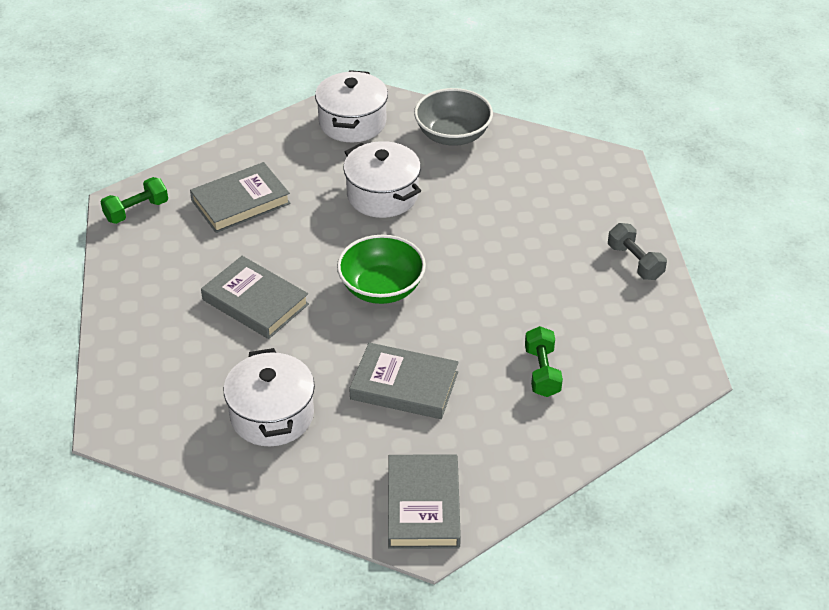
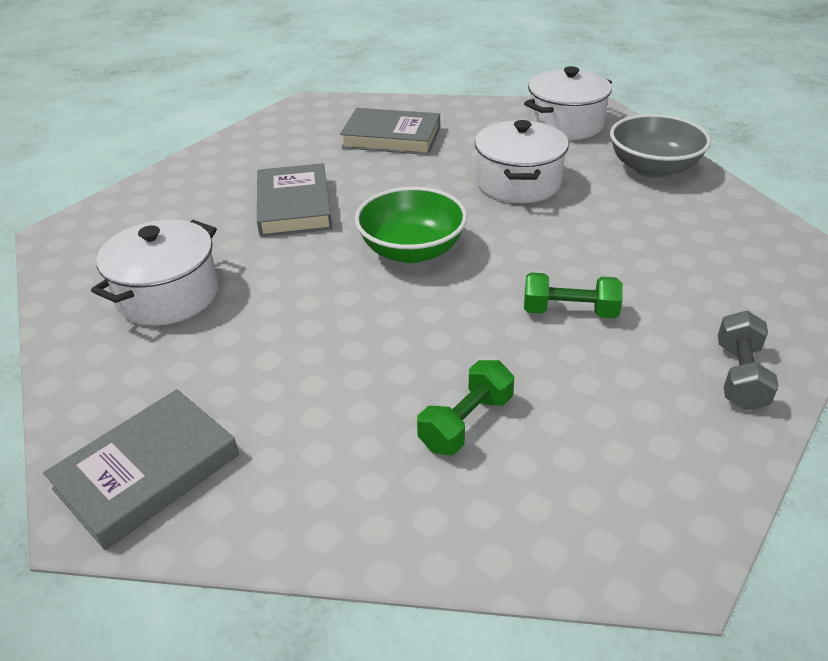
camera: 45 degrees right, 5 degrees down
(136, 211) = (310, 112): green dumbbell -> green dumbbell (569, 312)
(404, 386) = (307, 342): grey book -> none

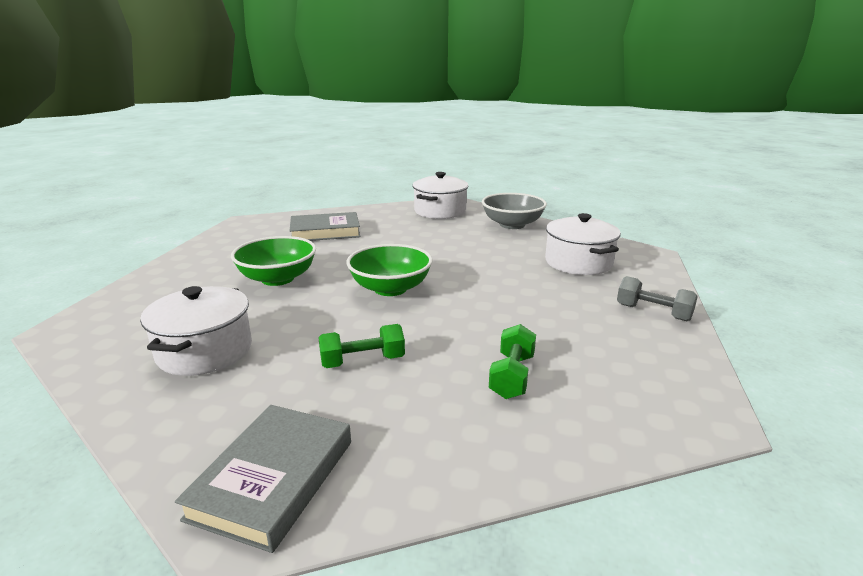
camera: 25 degrees left, 15 degrees down
(294, 206) = (277, 278): grey book -> green bowl
(518, 183) = (434, 243): white pot -> white pot (578, 263)
(569, 312) = (526, 301): green dumbbell -> green dumbbell (362, 361)
(739, 376) = (653, 312): grey dumbbell -> grey dumbbell turned 45 degrees counterclockwise

